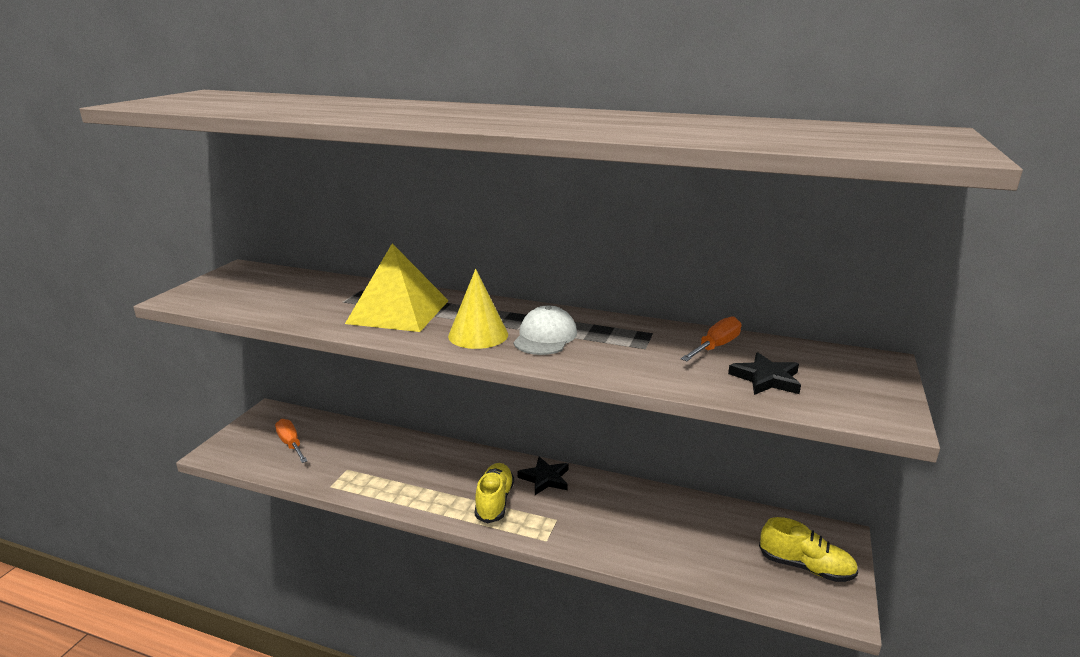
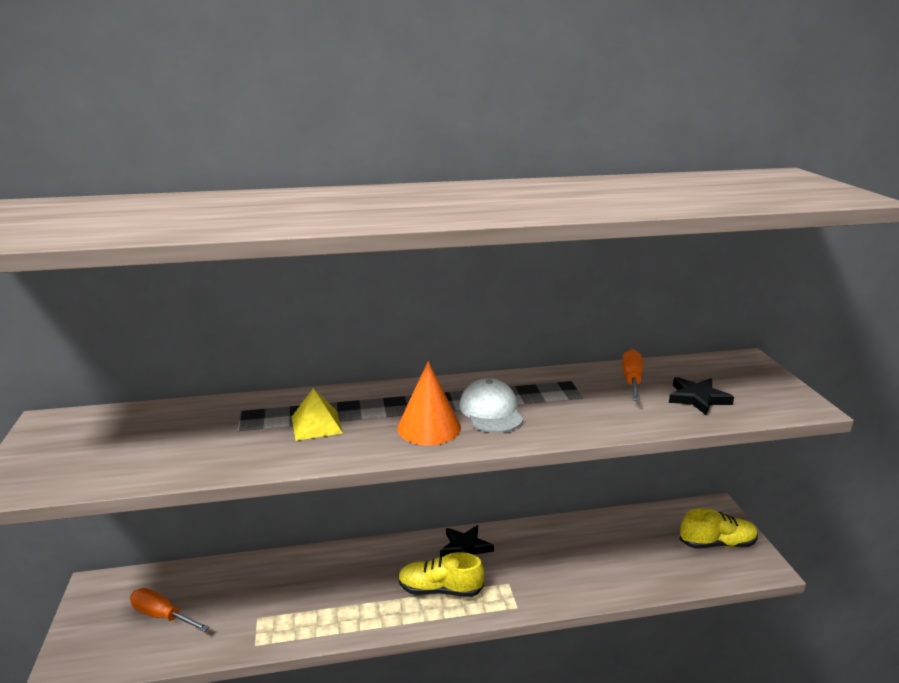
camera: 30 degrees left, 0 degrees up
(398, 311) = (316, 424): yellow pyramid -> yellow pyramid, size x0.52
(478, 335) = (429, 427): yellow cone -> orange cone
(494, 501) = (440, 589): yellow shoe -> yellow shoe turned 60 degrees counterclockwise

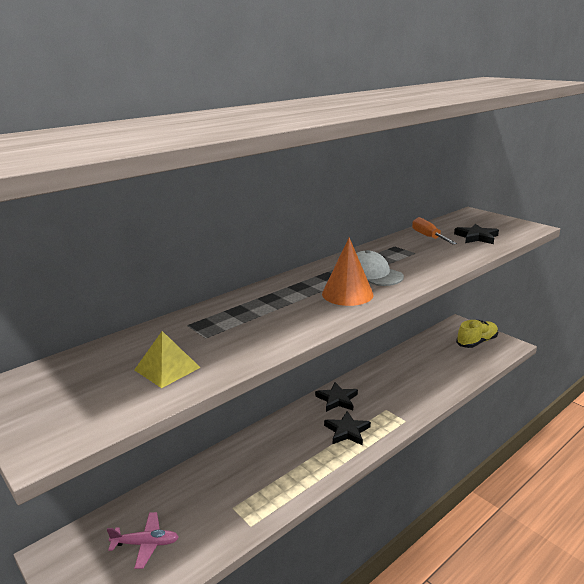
camera: 30 degrees left, 0 degrees up
(162, 615) = (146, 544): orange screwdriver -> pink plane
(316, 424) = (264, 315): yellow pyramid -> yellow pyramid (167, 368)
(440, 589) = (347, 431): yellow shoe -> black star

